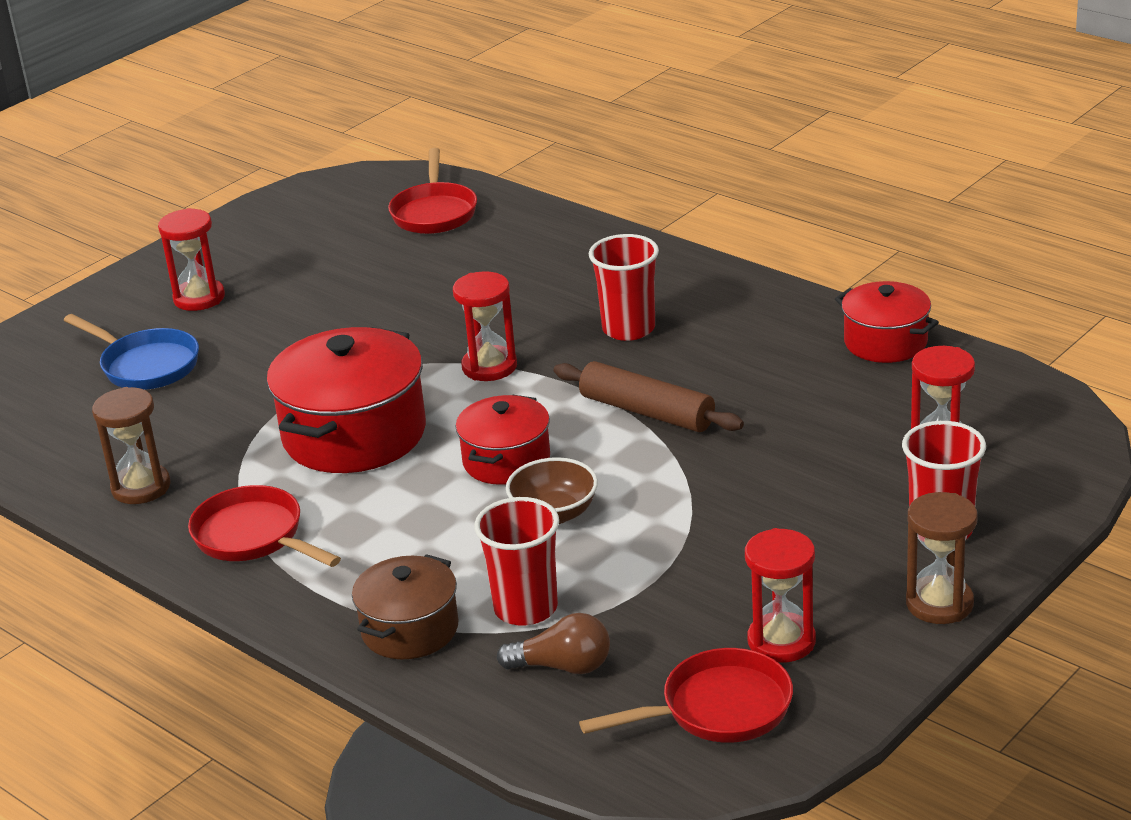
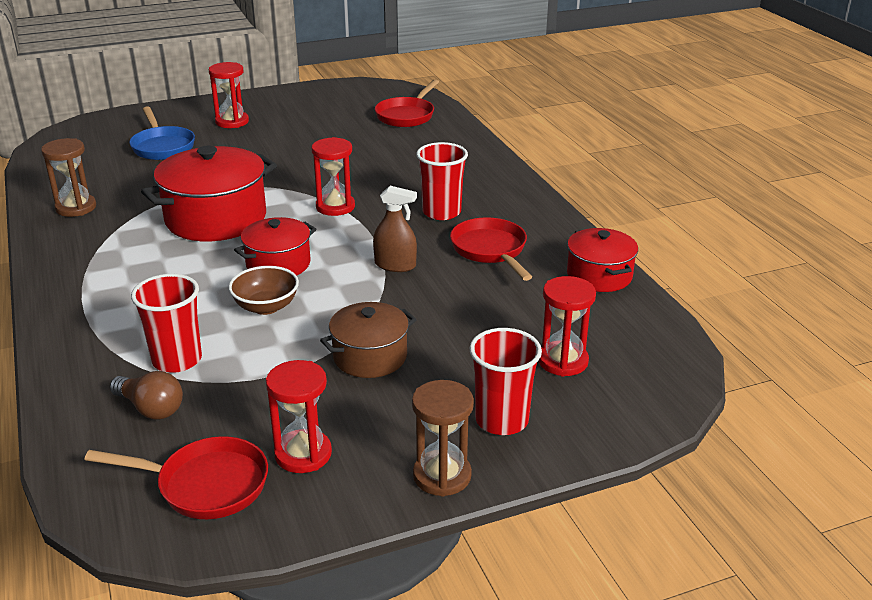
camera: 25 degrees right, 0 degrees up
(253, 536) = (92, 255): red pan -> red pan (490, 250)
(410, 629) = (98, 345): brown pot -> brown pot (370, 357)
(647, 412) = (395, 265): brown rolling pin -> brown spray bottle

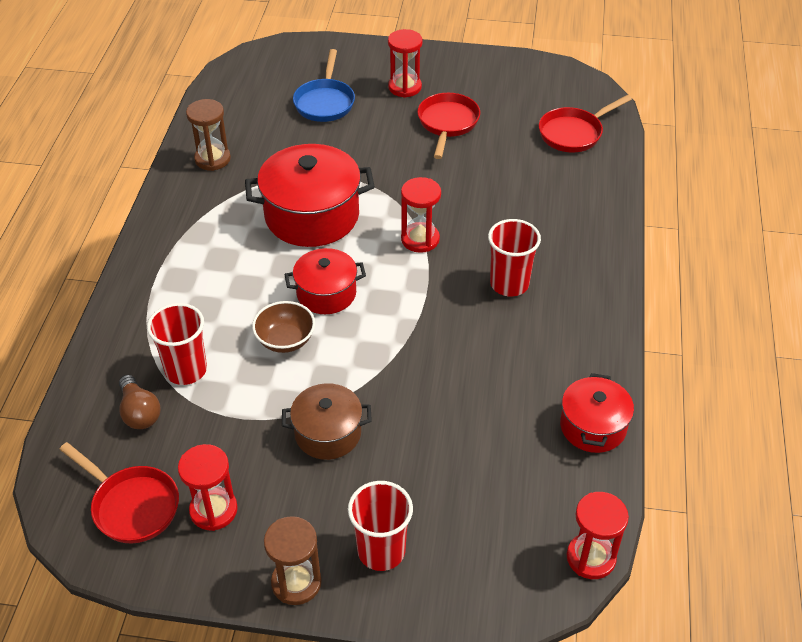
camera: 30 degrees right, 15 degrees up
(395, 265) = (421, 335): brown spray bottle -> none
(490, 250) = (517, 351): red pan -> red pan (447, 123)
(563, 361) = (479, 512): red hourglass -> red hourglass (591, 558)

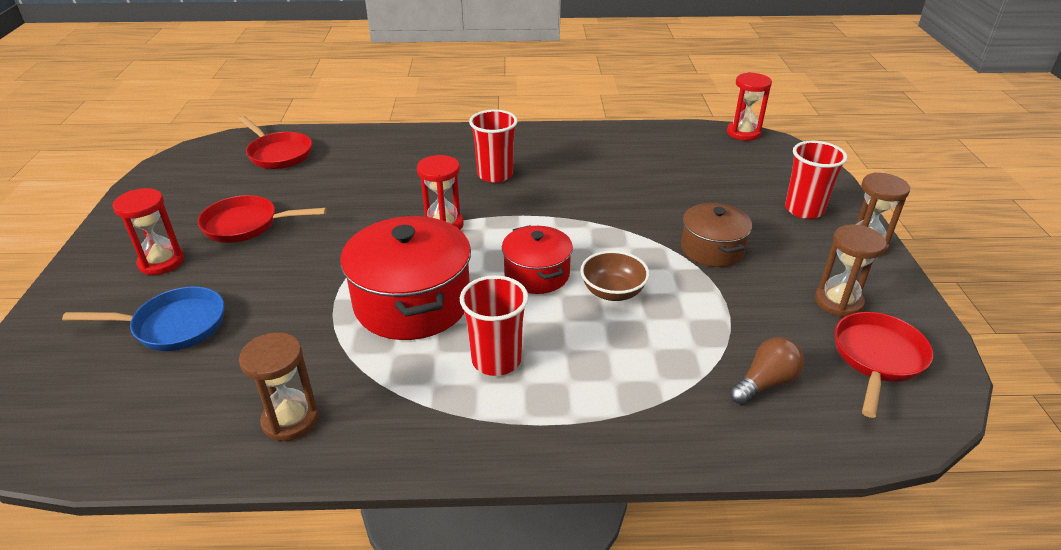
camera: 100 degrees left, 10 degrees down
(186, 370) = (687, 358): red cup -> red cup (496, 360)
(213, 510) = (838, 302): red hourglass -> brown hourglass
(593, 426) = (634, 135): red pot -> none

